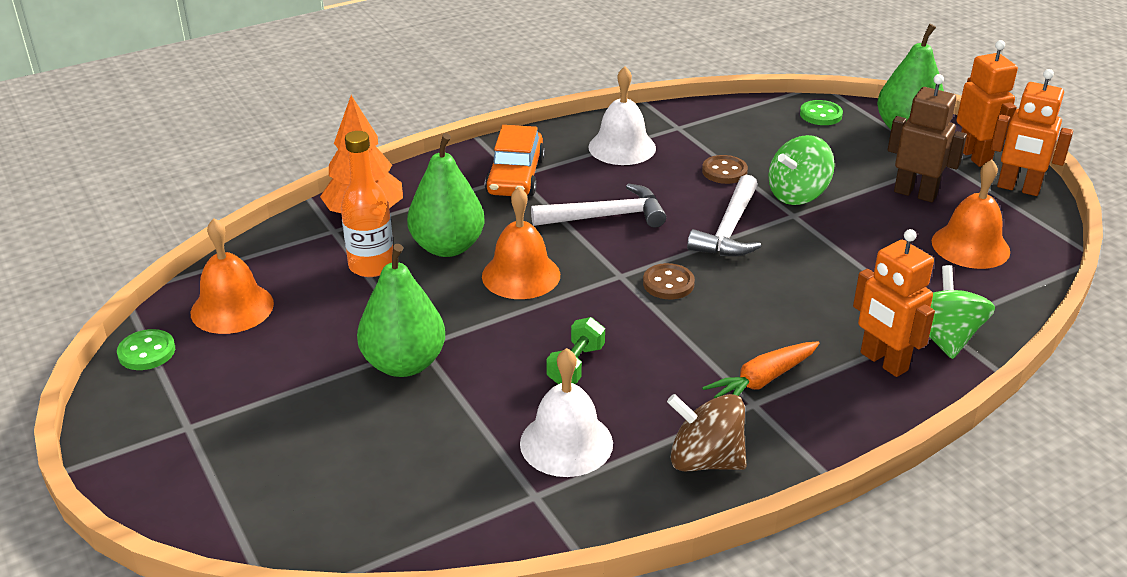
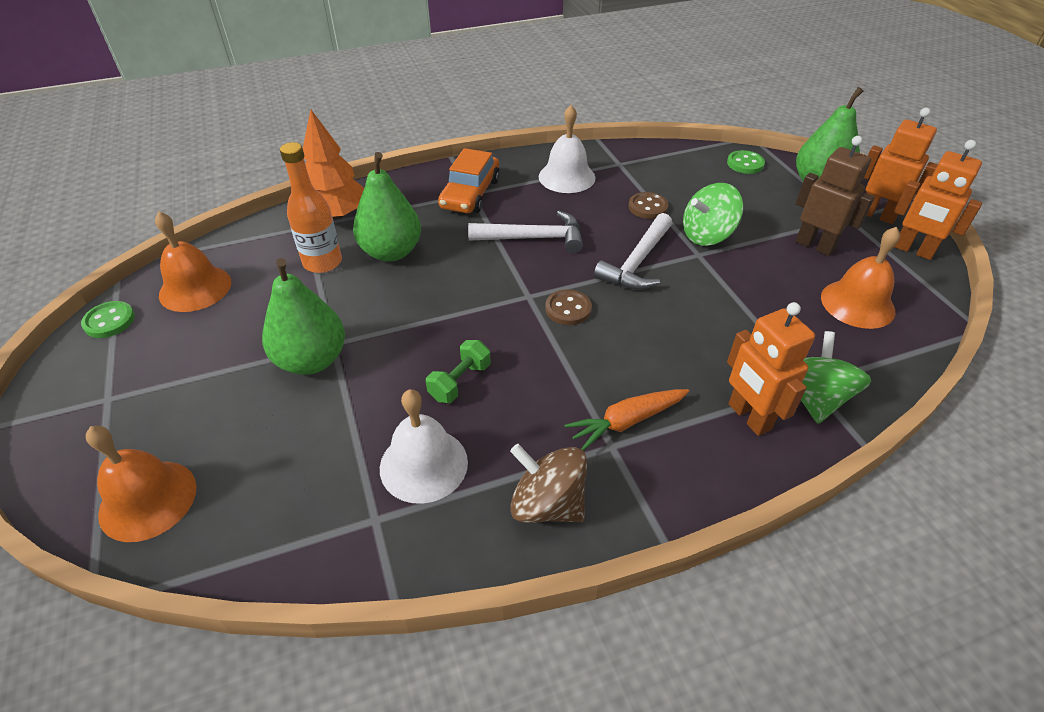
camera: 10 degrees right, 10 degrees up
(521, 275) = (443, 285): orange bell -> orange bell (148, 500)
(974, 156) = (877, 215): orange robot -> orange robot turned 45 degrees counterclockwise

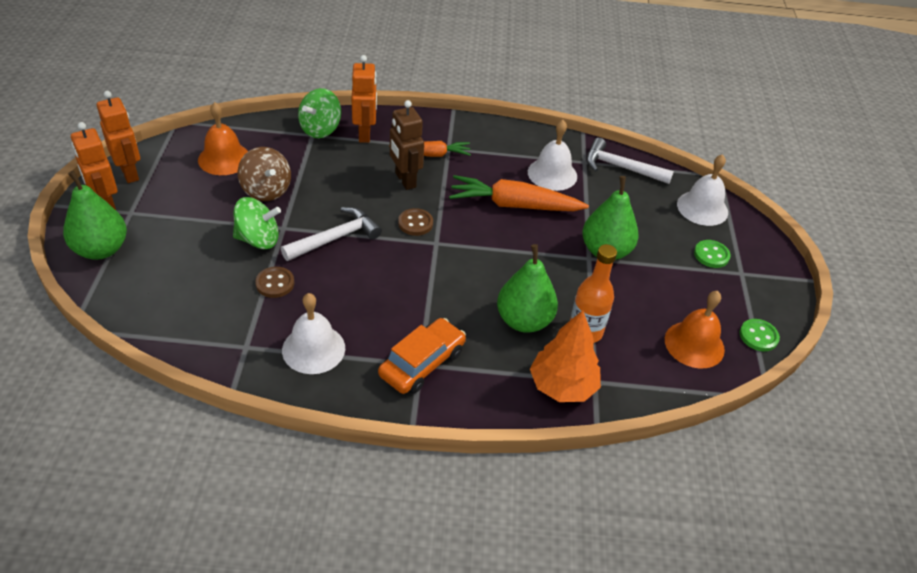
camera: 160 degrees left, 0 degrees up
(148, 500) = (702, 208): orange bell -> white bell
(460, 382) = (514, 205): green dumbbell -> orange carrot
(534, 238) = (397, 289): white hammer -> white hammer (621, 167)
(547, 504) = (497, 139): brown spinning top -> brown spinning top (266, 190)
(745, 164) = (129, 297): green button -> green button (711, 255)
(815, 245) = (191, 202): brown robot -> brown robot (405, 180)

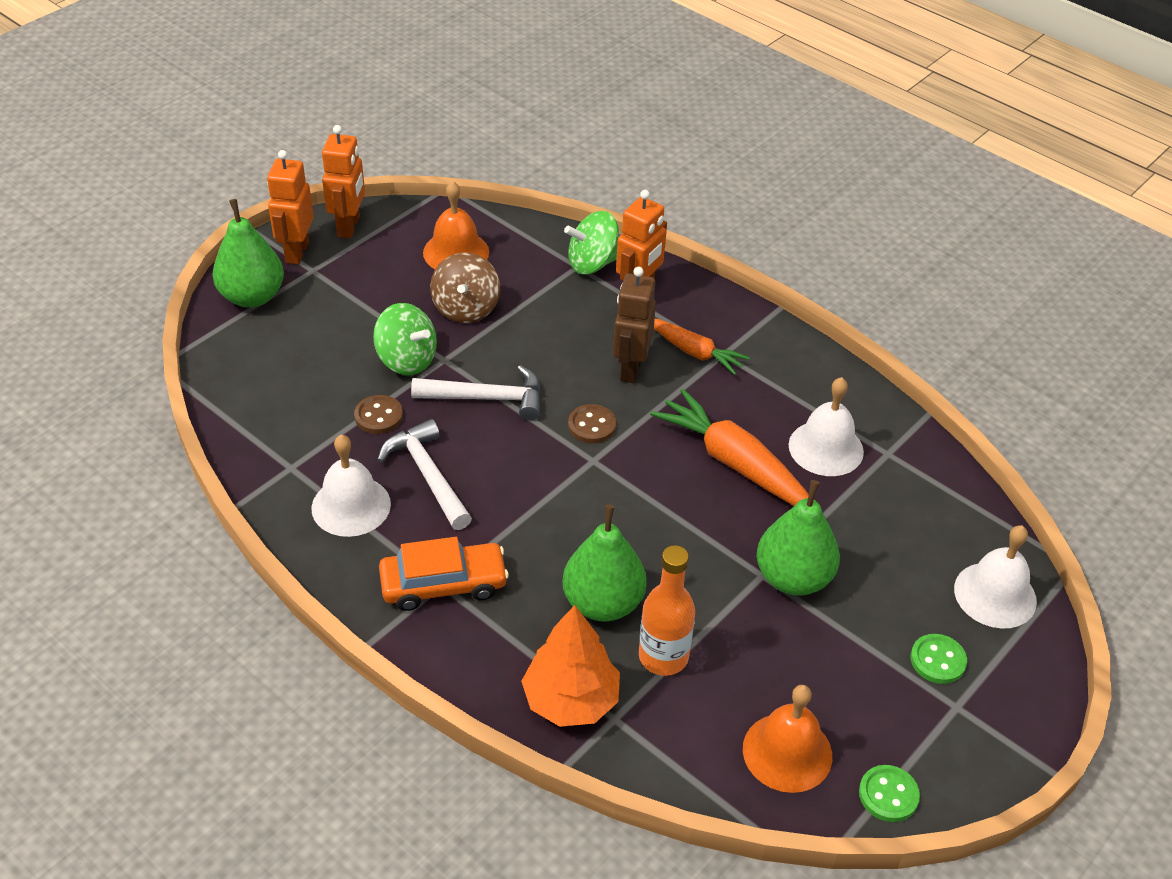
camera: 40 degrees right, 0 degrees up
(621, 167) = (932, 484): white hammer -> white hammer (428, 475)

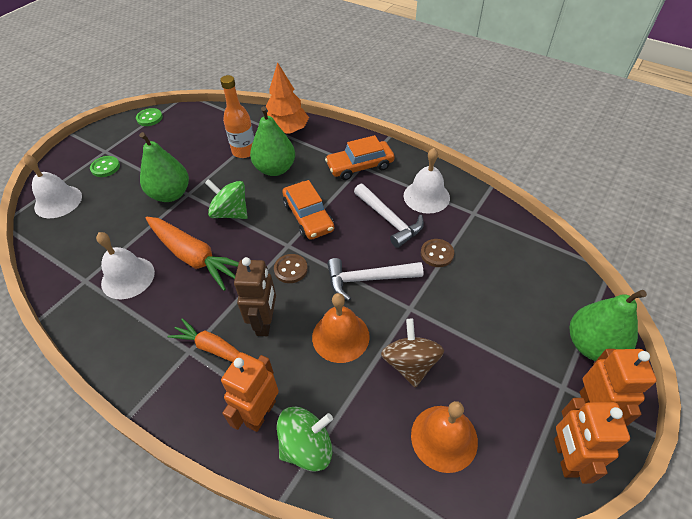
camera: 175 degrees right, 5 degrees up
(407, 360) = (437, 302): green spinning top -> green spinning top (230, 213)
(555, 500) = (308, 217): none -> orange car
(787, 752) = (190, 126): orange bell -> orange bell (340, 336)

